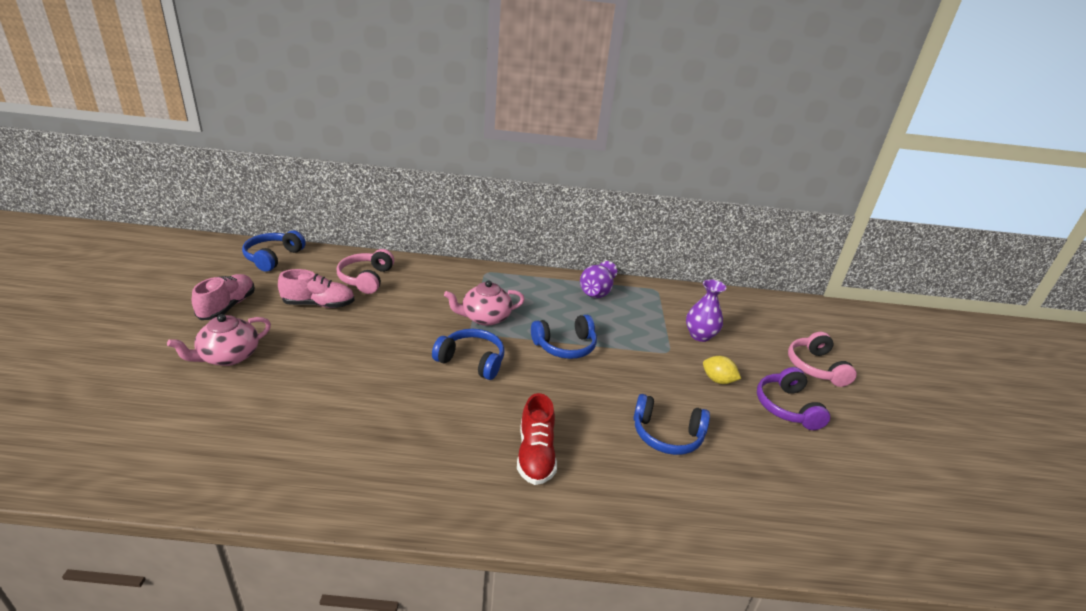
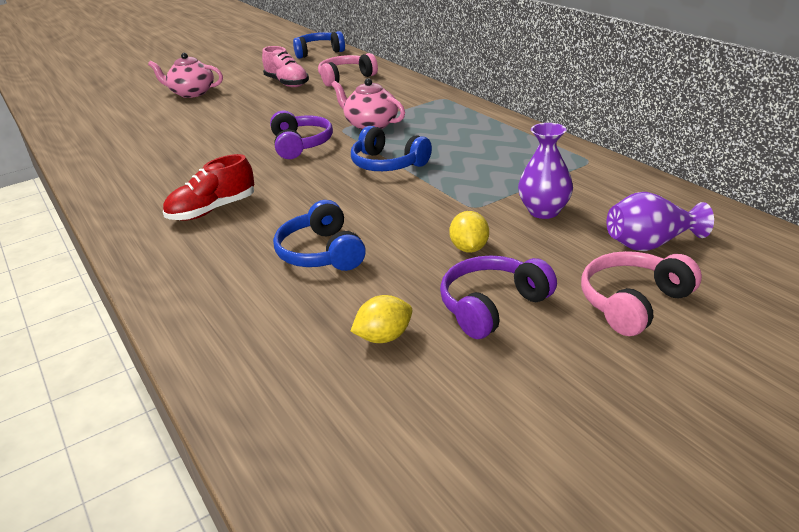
camera: 60 degrees right, 0 degrees up
(227, 306) = (241, 70): pink shoe -> none
(471, 361) = (300, 145): blue headphones -> purple headphones
(596, 292) = (513, 141): purple vase -> purple vase (650, 244)
(791, 459) = (384, 337): none -> yellow lemon

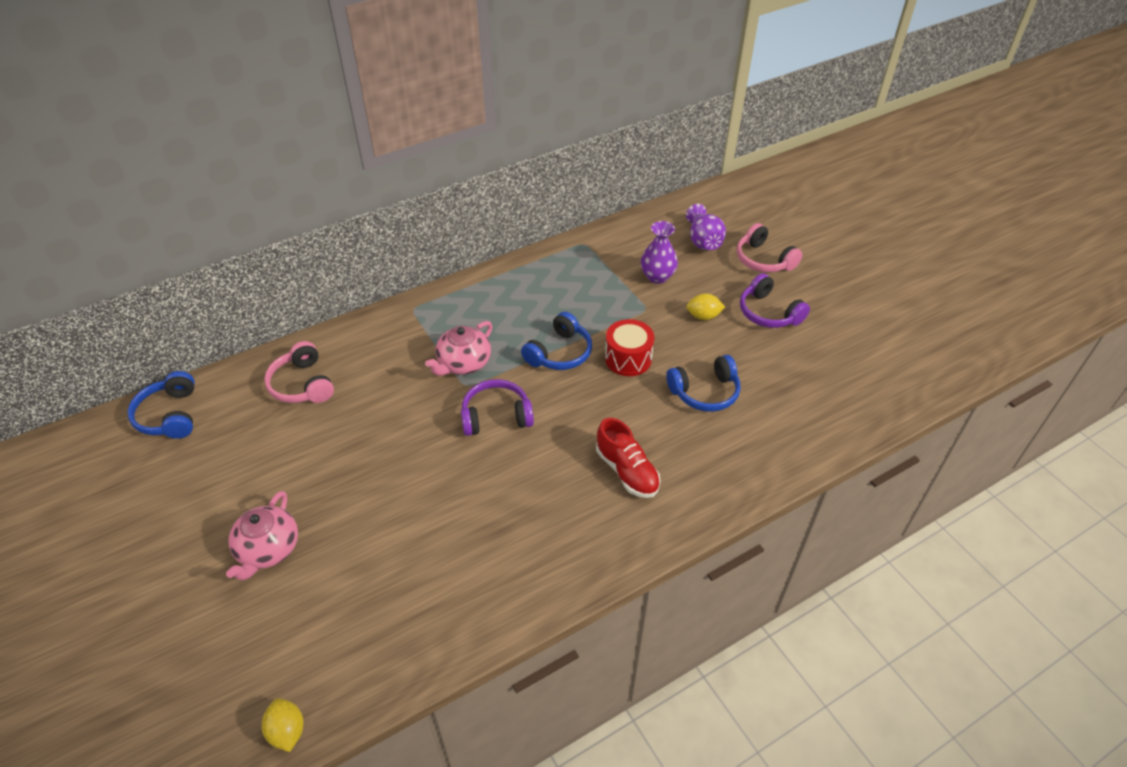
camera: 90 degrees left, 15 degrees up
(287, 83) = (289, 442): pink shoe -> none
(381, 201) = (628, 358): none -> red drum
(384, 337) = (801, 360): yellow lemon -> yellow lemon (287, 731)

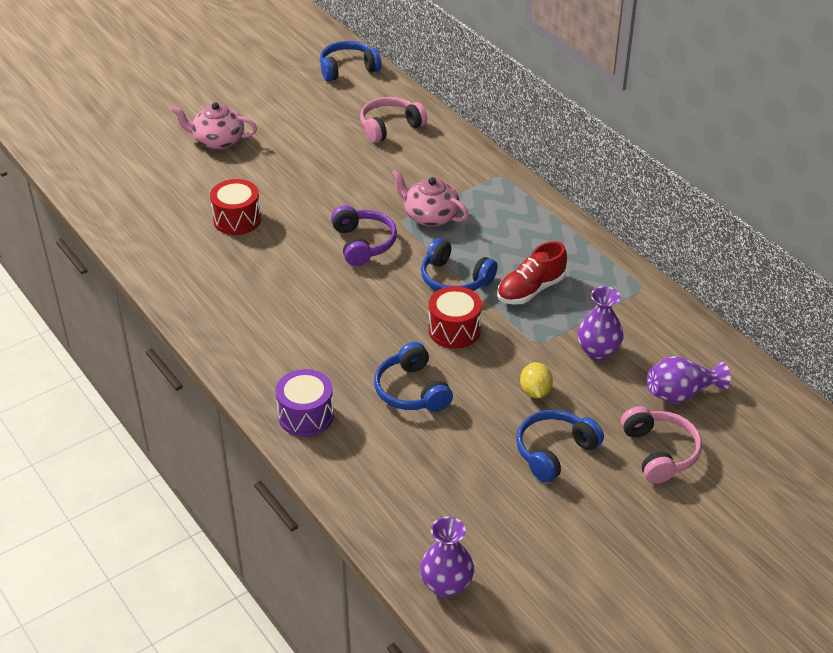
camera: 85 degrees right, 5 degrees down
(287, 731) = (71, 175): yellow lemon -> none
(432, 527) = (237, 219): none -> red drum
(627, 471) = (300, 333): red shoe -> red shoe (530, 290)
(740, 469) = (306, 415): none -> purple drum
(763, 260) = (659, 452): pink headphones -> pink headphones turned 120 degrees clockwise
(768, 313) = (554, 452): purple headphones -> blue headphones
(913, 385) = (446, 585): none -> purple vase

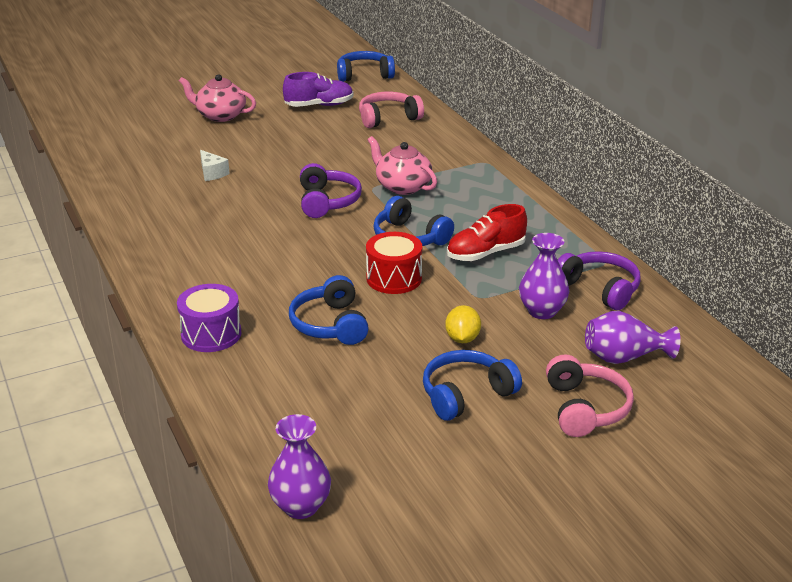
camera: 10 degrees right, 10 degrees down
(237, 219) = (212, 173): red drum -> white cheese
(315, 116) = (319, 105): none -> purple shoe
(643, 319) = (599, 289): none -> purple headphones

